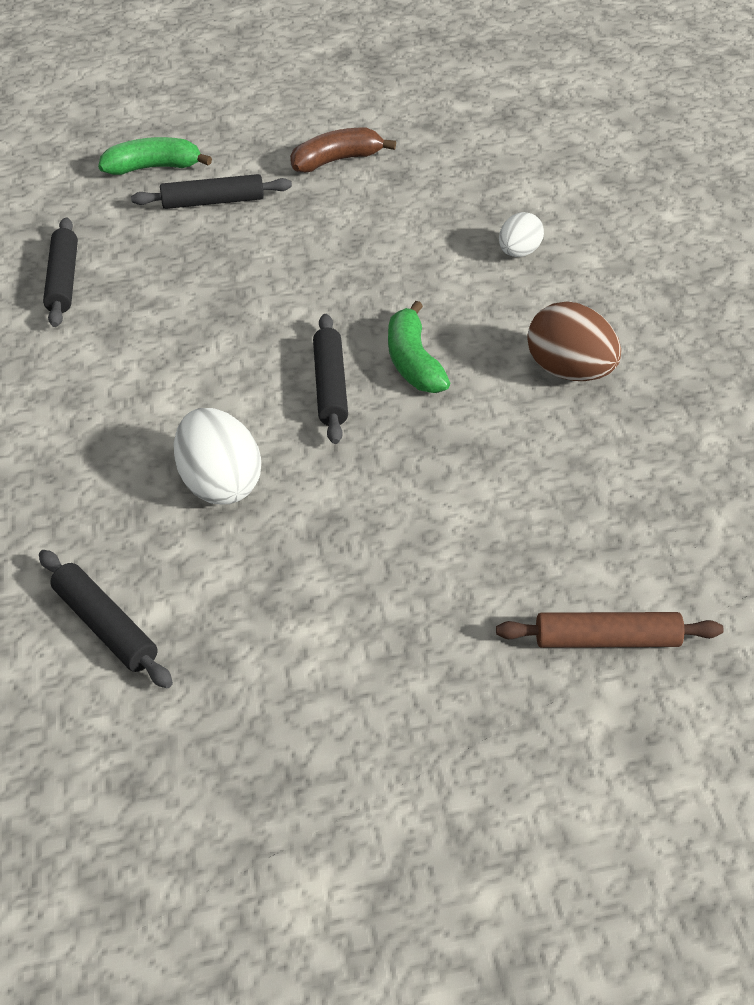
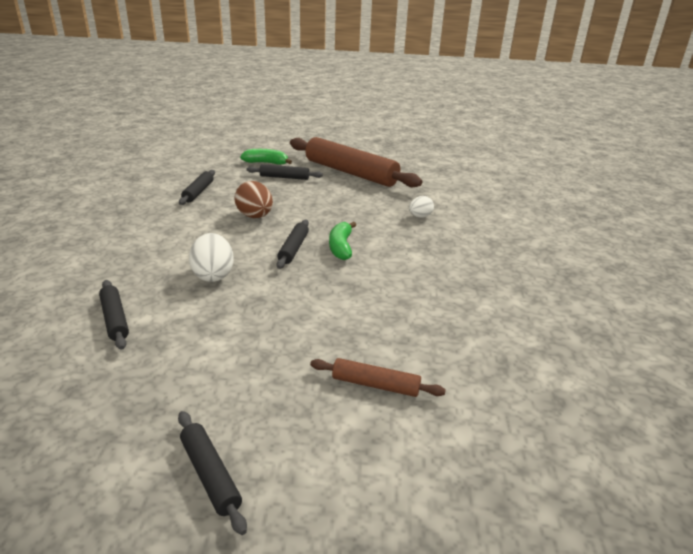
camera: 15 degrees right, 15 degrees down
(336, 160) = (350, 172): brown banana -> brown rolling pin
(443, 864) = (210, 475): none -> black rolling pin
(569, 371) = (420, 265): brown egg -> brown egg (255, 216)

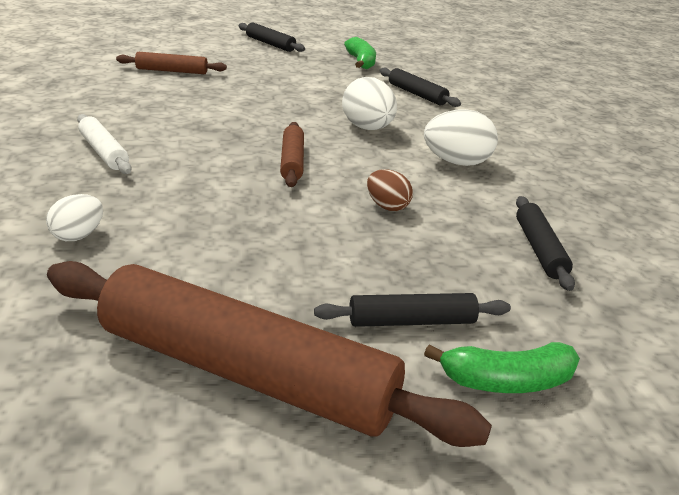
camera: 165 degrees right, 0 degrees up
(178, 239) = (456, 162): none -> white egg
(255, 216) = (387, 206): brown egg -> brown egg, size x0.62
(293, 249) = (292, 161): black rolling pin -> brown rolling pin
(341, 247) = (224, 168): green banana -> green banana (361, 62)
(422, 266) = (104, 152): none -> white rolling pin

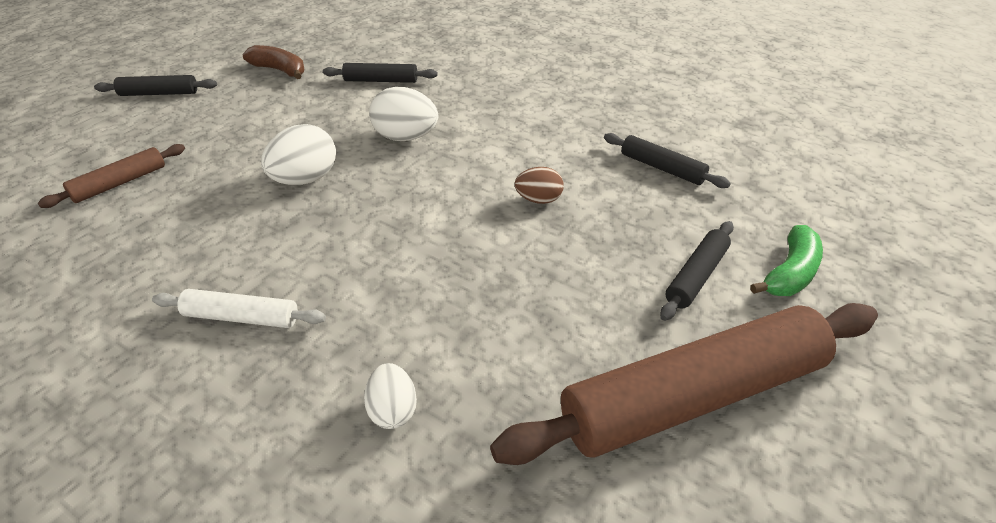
camera: 45 degrees left, 10 degrees up
(292, 161) = (411, 208): brown rolling pin -> none
(361, 62) = (279, 70): green banana -> brown banana
(456, 162) = (512, 130): white egg -> white egg (305, 180)

